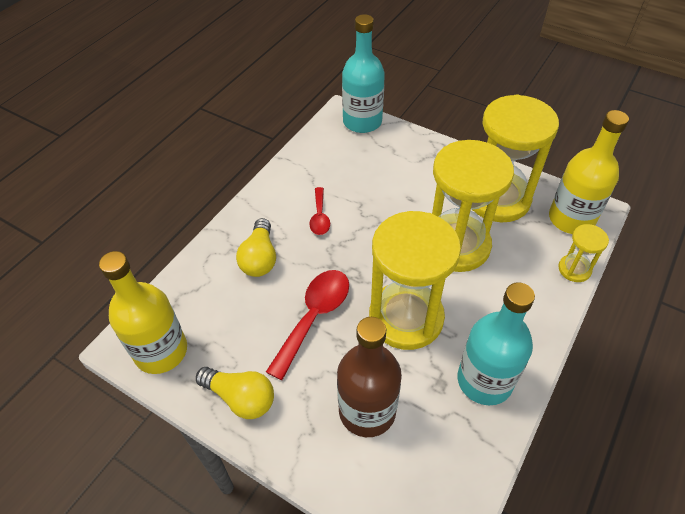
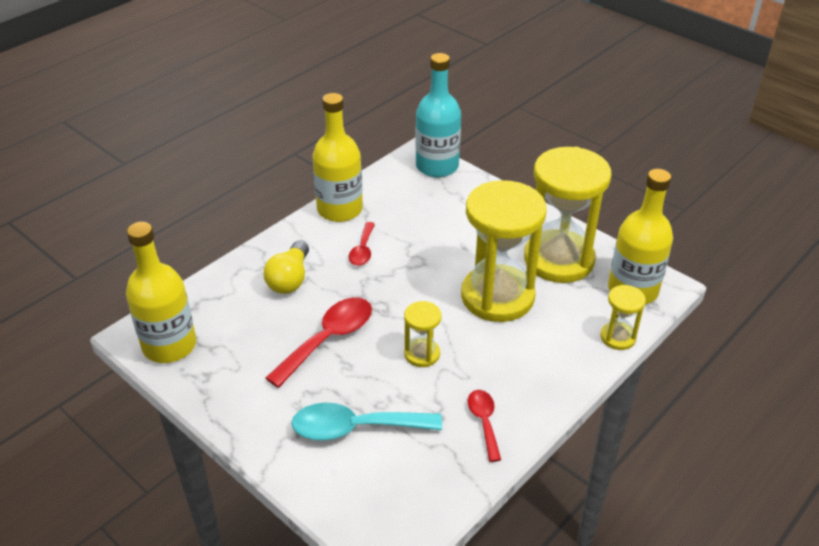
camera: 10 degrees right, 10 degrees down
(240, 398) = (235, 397): yellow light bulb -> none
(286, 178) = (340, 209): none -> yellow bottle
(367, 410) = (355, 428): brown bottle -> turquoise spoon
(406, 317) = (422, 354): yellow hourglass -> yellow hourglass, size x0.46
(484, 380) = (484, 422): turquoise bottle -> red spoon

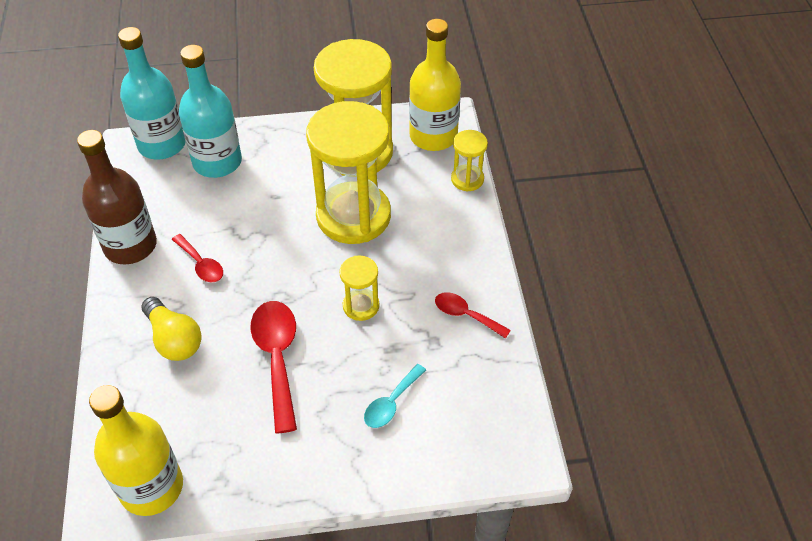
camera: 50 degrees left, 10 degrees up
(340, 209) = (130, 246): yellow bottle -> brown bottle
(355, 428) = (391, 403): turquoise spoon -> turquoise spoon, size x0.58
(456, 199) = (217, 162): none -> turquoise bottle

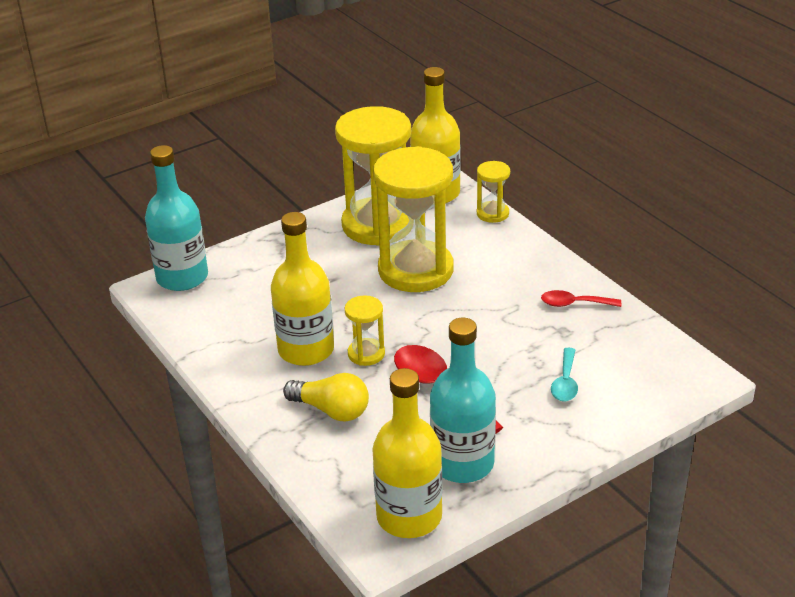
camera: 25 degrees left, 15 degrees down
(130, 246) = (223, 360): brown bottle -> none
(201, 264) = (306, 350): red spoon -> yellow bottle
(217, 162) = (250, 273): turquoise bottle -> turquoise bottle (462, 463)
(361, 306) = (479, 328): yellow hourglass -> yellow hourglass (366, 354)

